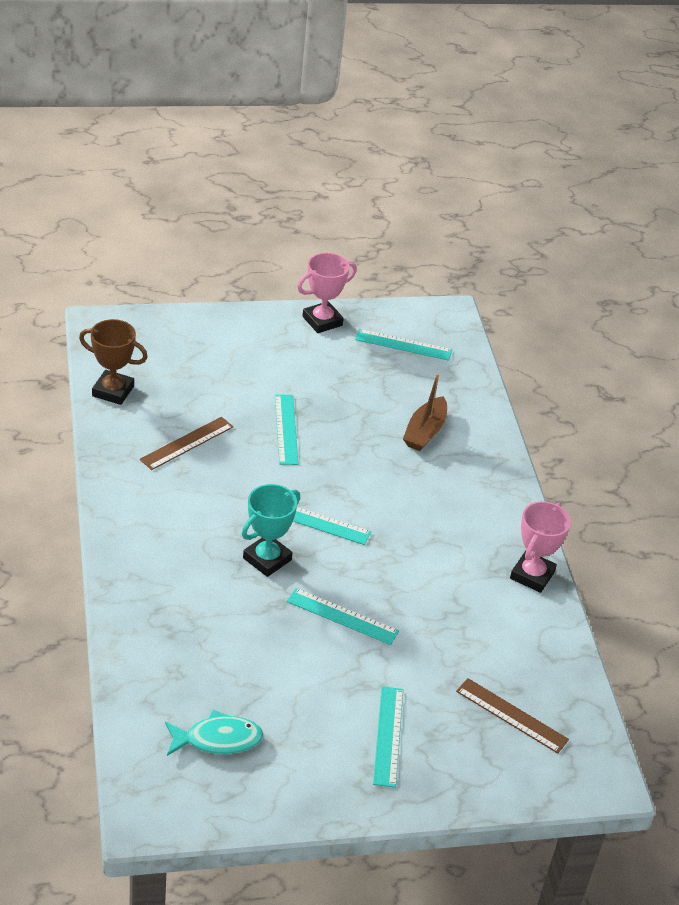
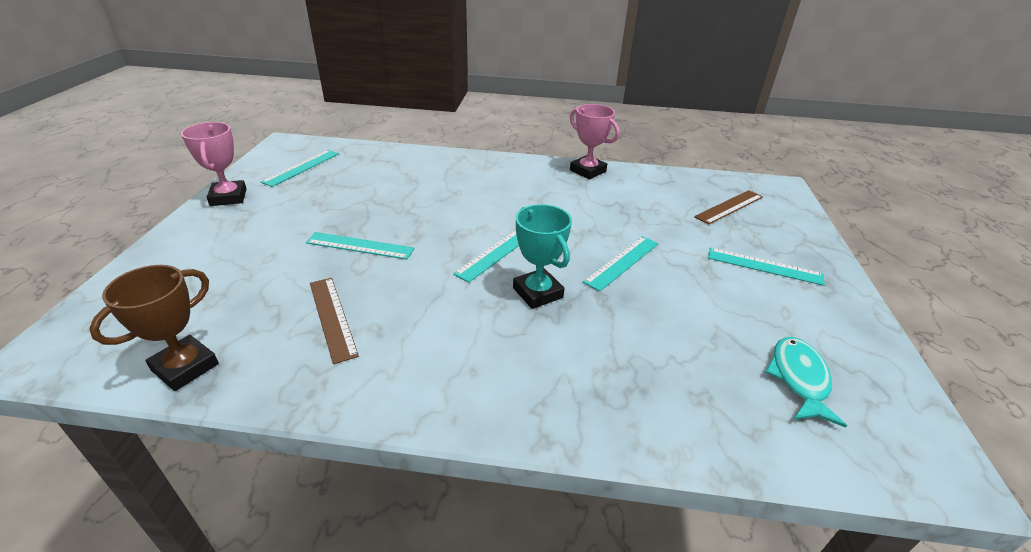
camera: 70 degrees left, 5 degrees down
(425, 432) = (413, 179): brown boat -> none

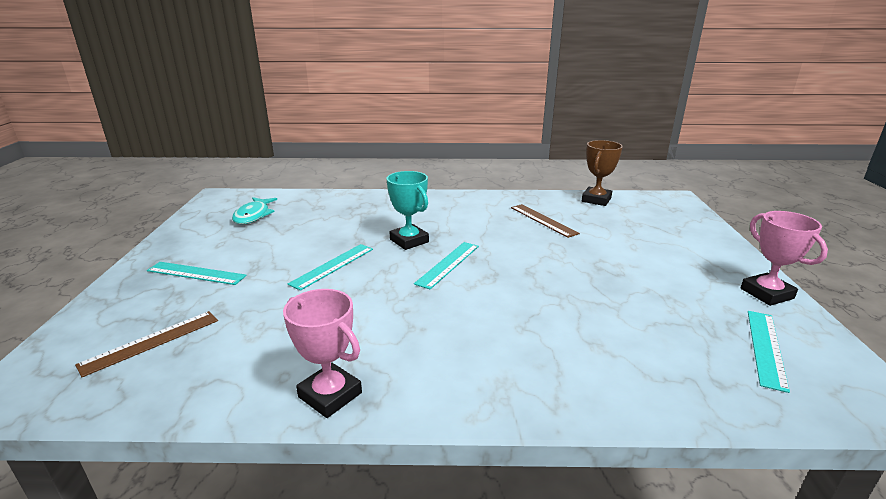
camera: 175 degrees right, 10 degrees down
(360, 245) = (572, 260): turquoise ruler -> none

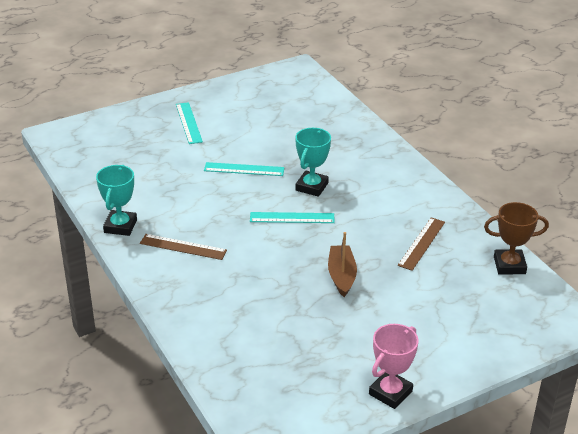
camera: 60 degrees right, 10 degrees up
(151, 342) = (116, 148): brown ruler -> brown ruler (183, 247)
(253, 215) = (283, 100): turquoise fish -> none
(330, 395) = (120, 226): pink trophy -> turquoise trophy
(566, 266) = (341, 276): none -> brown boat
(765, 348) = (299, 392): turquoise ruler -> none

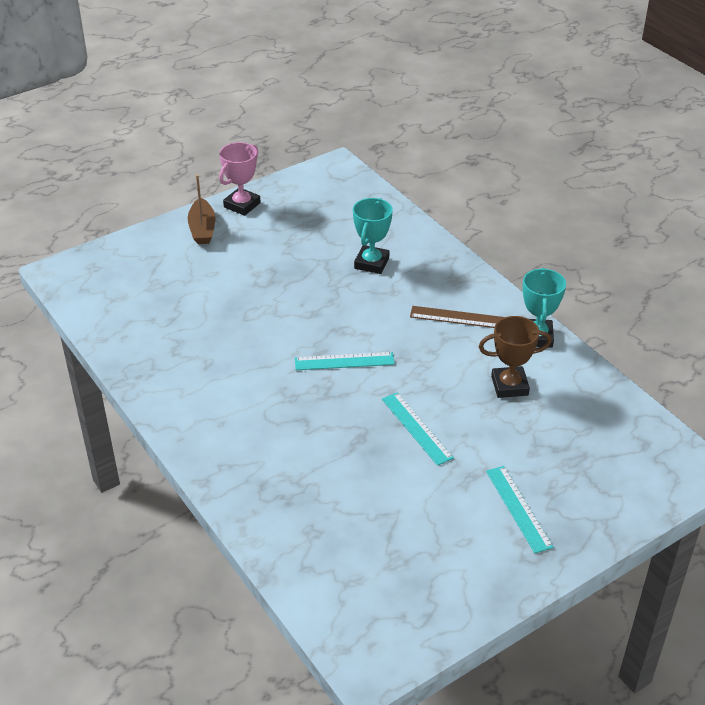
camera: 175 degrees right, 5 degrees up
(244, 169) = (416, 428): turquoise ruler -> turquoise ruler turned 60 degrees clockwise
(312, 187) = (325, 407): turquoise trophy -> turquoise trophy (371, 263)
(341, 276) = (284, 298): brown boat -> brown boat (202, 229)
(422, 243) = (195, 340): brown ruler -> none
(509, 265) = (105, 321): brown trophy -> brown trophy (509, 386)

